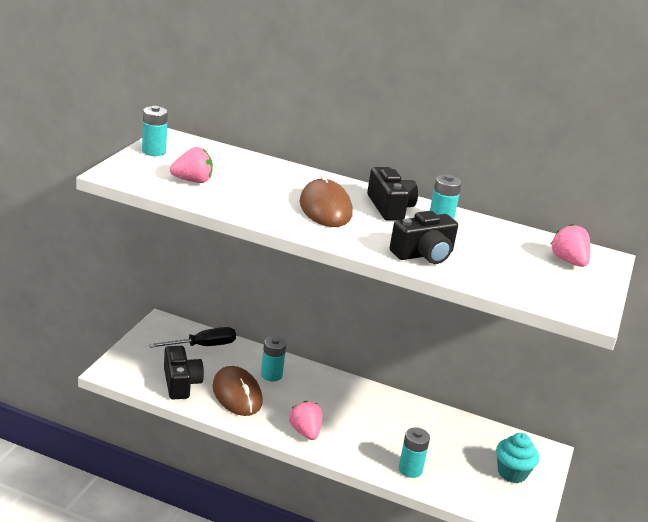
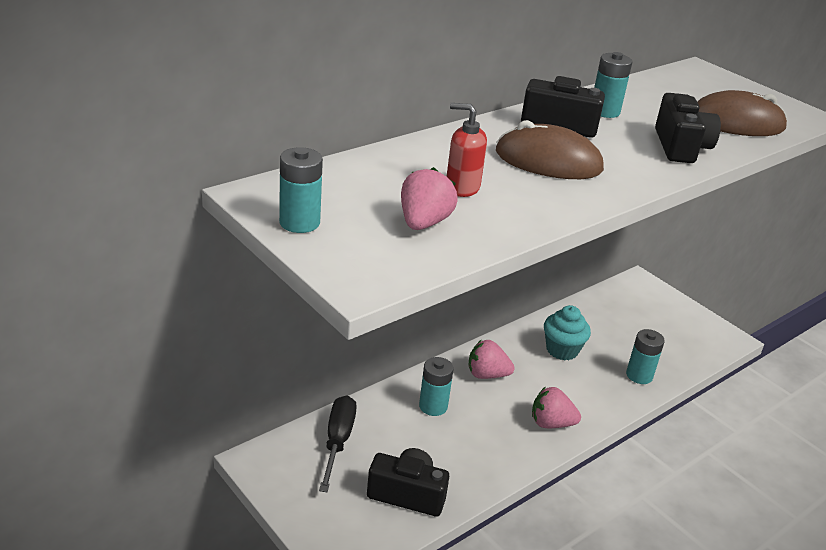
camera: 60 degrees left, 5 degrees up
(237, 394) = (456, 451): brown mouse -> brown mouse (736, 122)
(249, 186) = (462, 188): none -> red soap dispenser
(512, 473) = (663, 315): turquoise cupcake -> turquoise cupcake (562, 350)
(568, 261) = (706, 86): pink strawberry -> pink strawberry (487, 375)

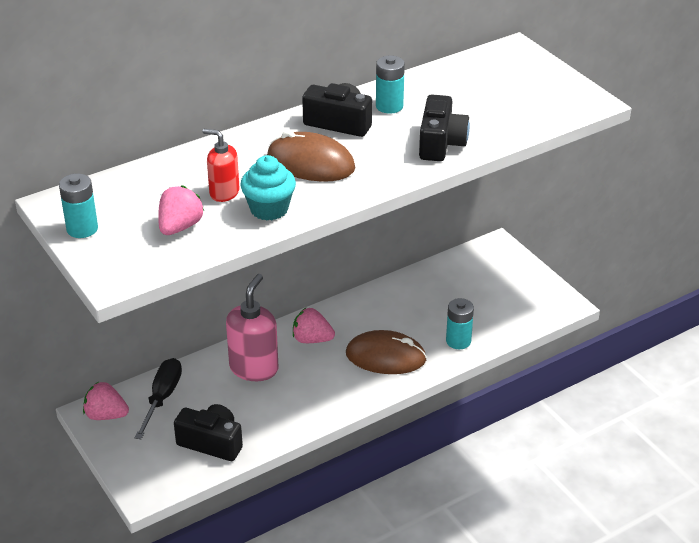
camera: 10 degrees right, 5 degrees up
(433, 406) = (254, 368): turquoise battery -> pink soap dispenser
(551, 423) = (357, 385): pink strawberry -> pink strawberry (106, 415)
(562, 350) = (391, 316): turquoise cupcake -> turquoise cupcake (269, 209)
(736, 122) = (512, 113): brown mouse -> brown mouse (386, 357)

